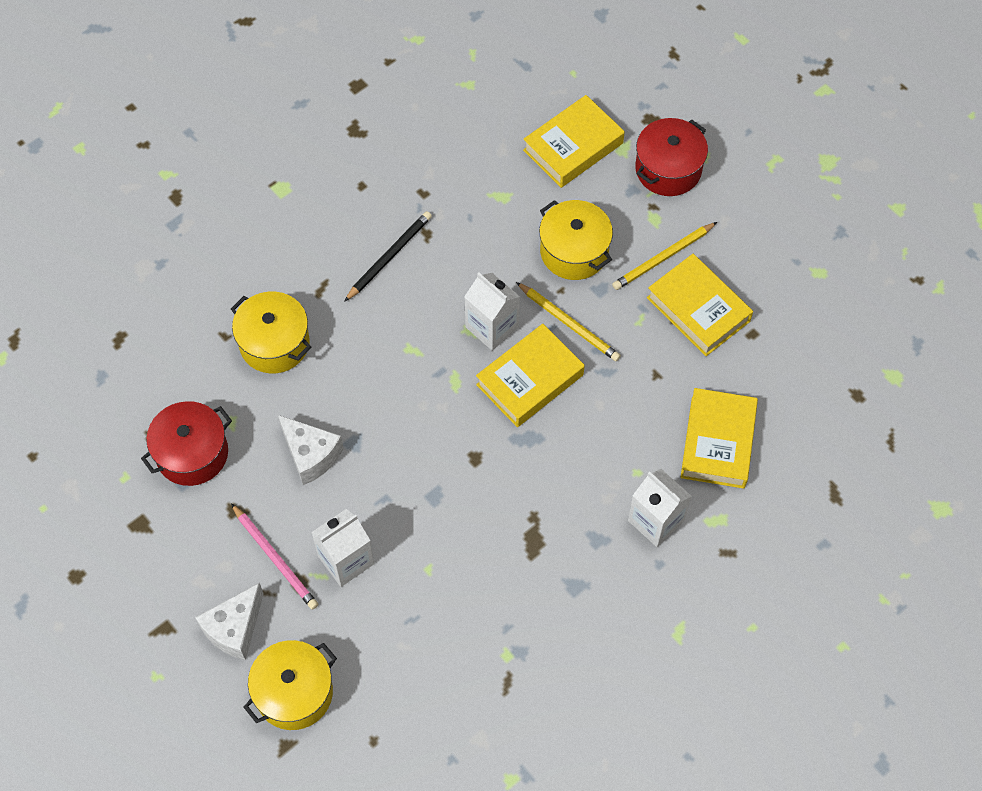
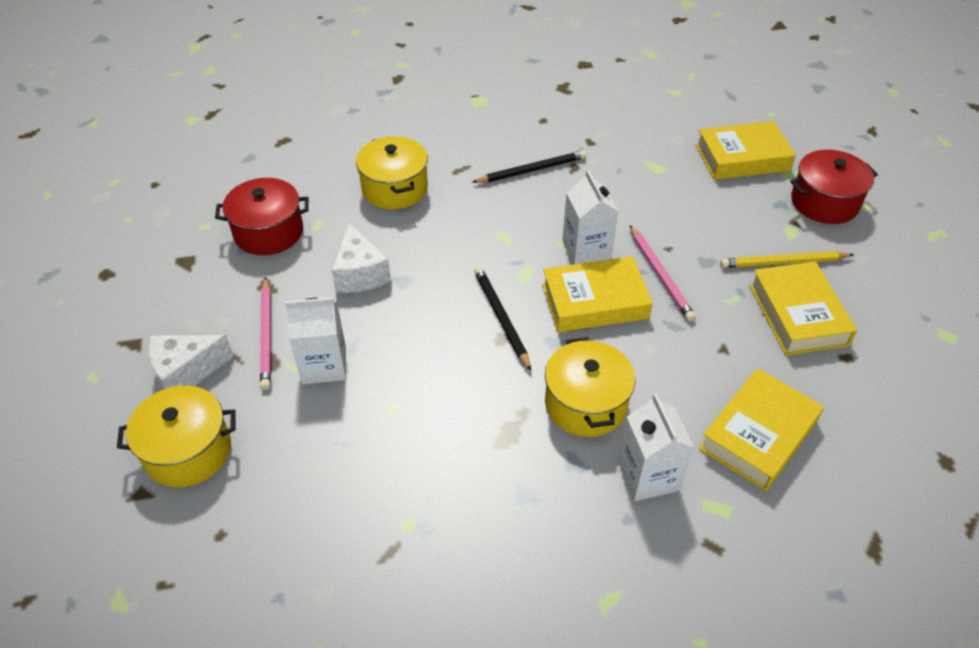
camera: 30 degrees right, 15 degrees down
(462, 437) = (501, 318): none -> black pencil
(569, 323) = (660, 275): yellow pencil -> pink pencil
(574, 251) = (698, 226): yellow pot -> yellow pot (586, 404)

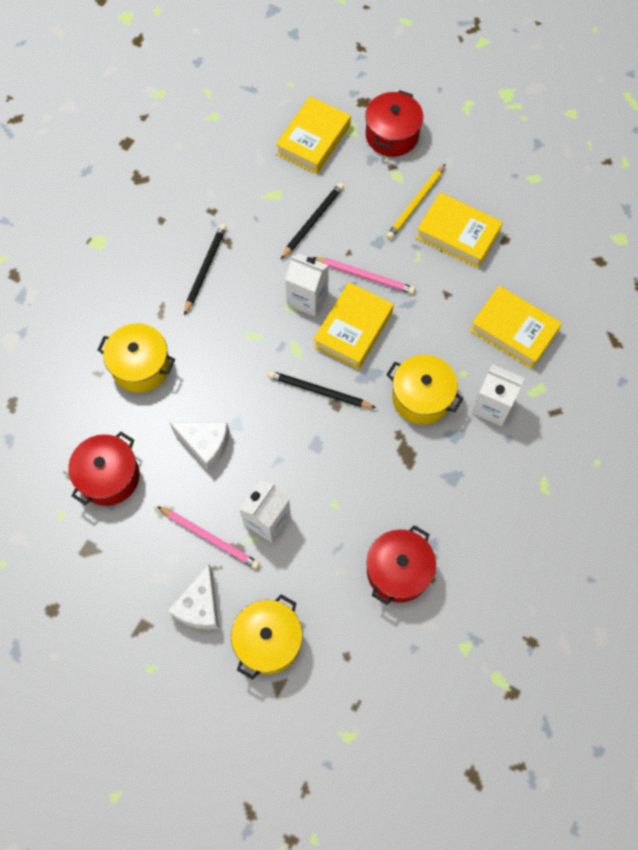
camera: 50 degrees left, 20 degrees up
(363, 517) = (398, 571): none -> red pot
(665, 205) = (312, 221): none -> black pencil
(758, 435) = (513, 330): yellow book -> yellow book turned 45 degrees counterclockwise

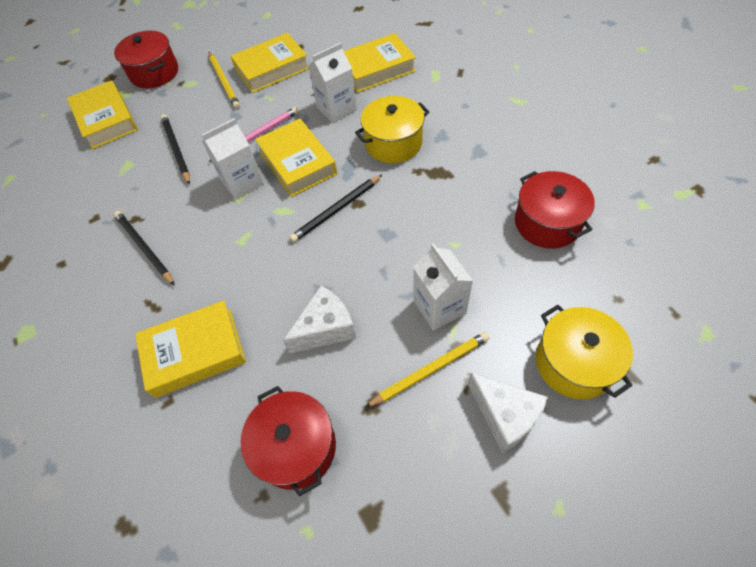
camera: 55 degrees left, 10 degrees down
(141, 366) = (194, 352): yellow pot -> yellow book
(210, 538) = (430, 369): pink pencil -> yellow pencil
(492, 406) = (431, 104): white carton -> white carton (336, 109)

